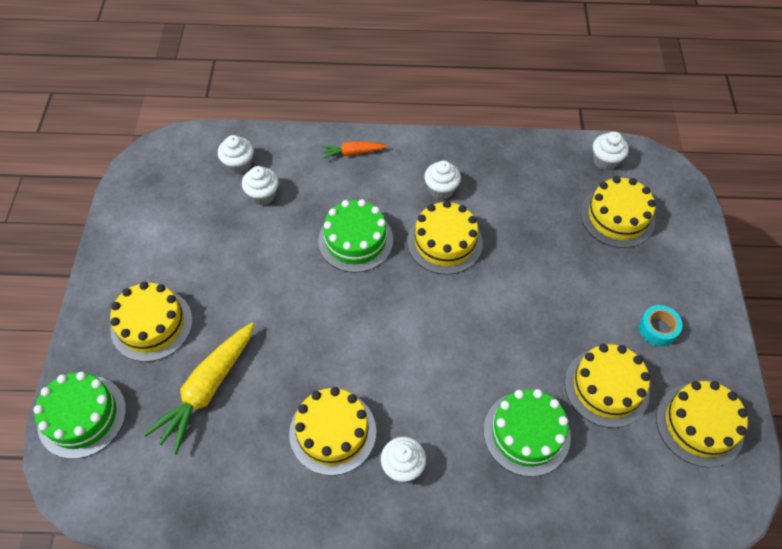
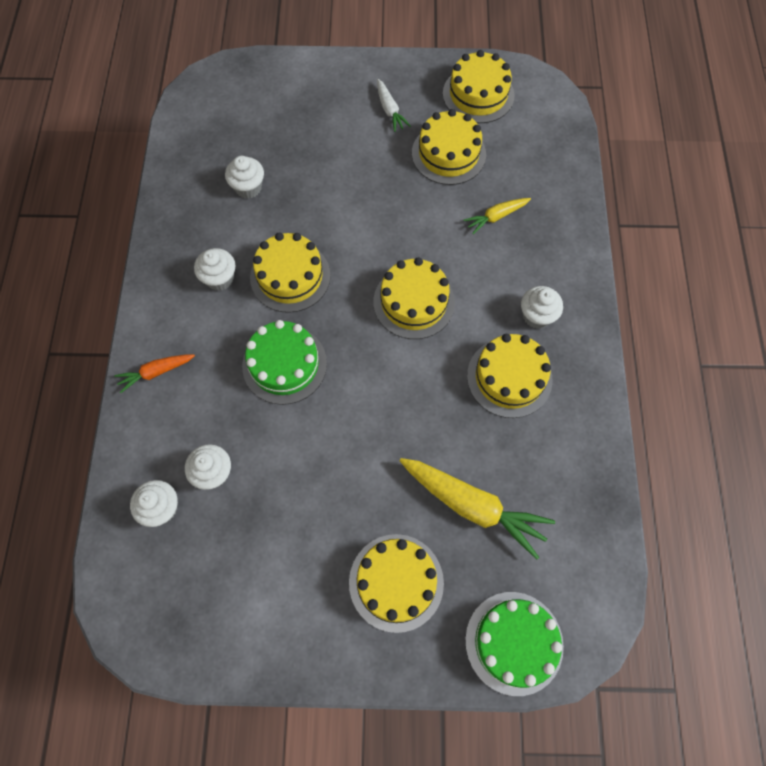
camera: 90 degrees left, 10 degrees up
(352, 153) = (156, 372): orange carrot -> orange carrot turned 75 degrees clockwise
(526, 433) = (496, 217): green cake -> yellow carrot
(605, 161) = (193, 127): white cupcake -> white cupcake (248, 187)
(617, 217) = (265, 125): yellow cake -> yellow cake (414, 302)
(657, 329) = (389, 110): turquoise tape -> white carrot

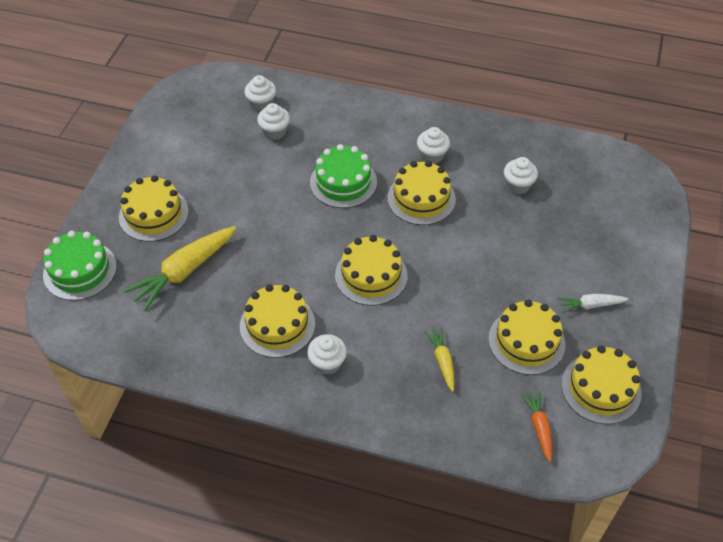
camera: 105 degrees right, 15 degrees down
(156, 372) = (363, 112): orange carrot -> orange carrot (539, 427)

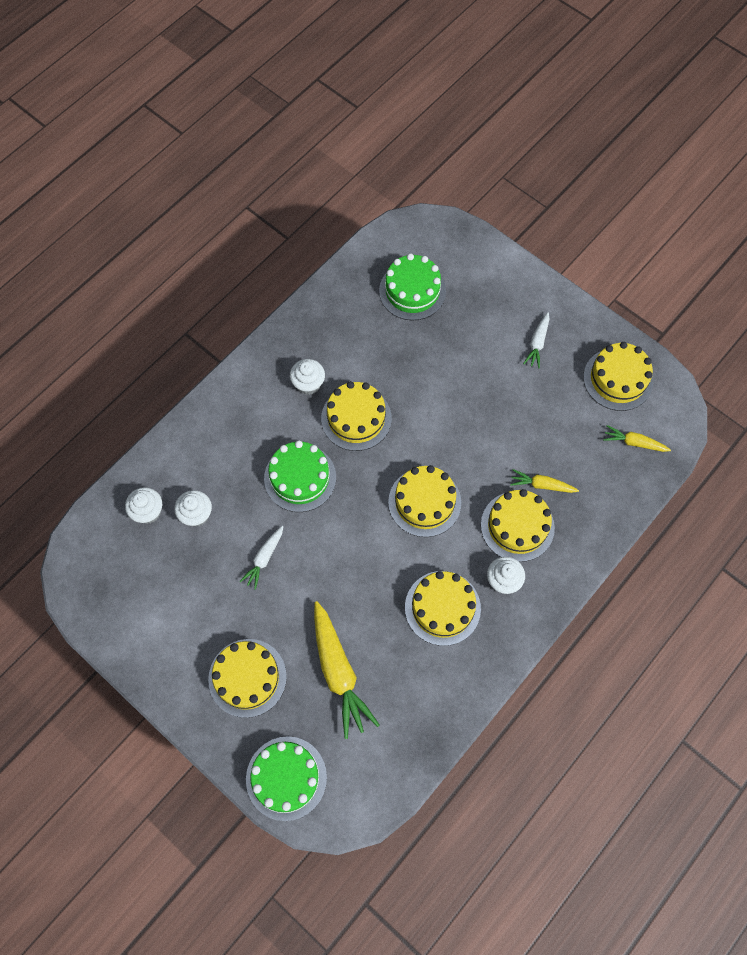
camera: 65 degrees left, 15 degrees up
(259, 186) = (264, 558): none -> white carrot
(518, 185) = (383, 330): white cupcake -> none
(526, 341) = (551, 410): yellow cake -> yellow cake (517, 526)
(539, 427) = (634, 443): orange carrot -> yellow carrot
(573, 191) = (412, 291): none -> green cake

